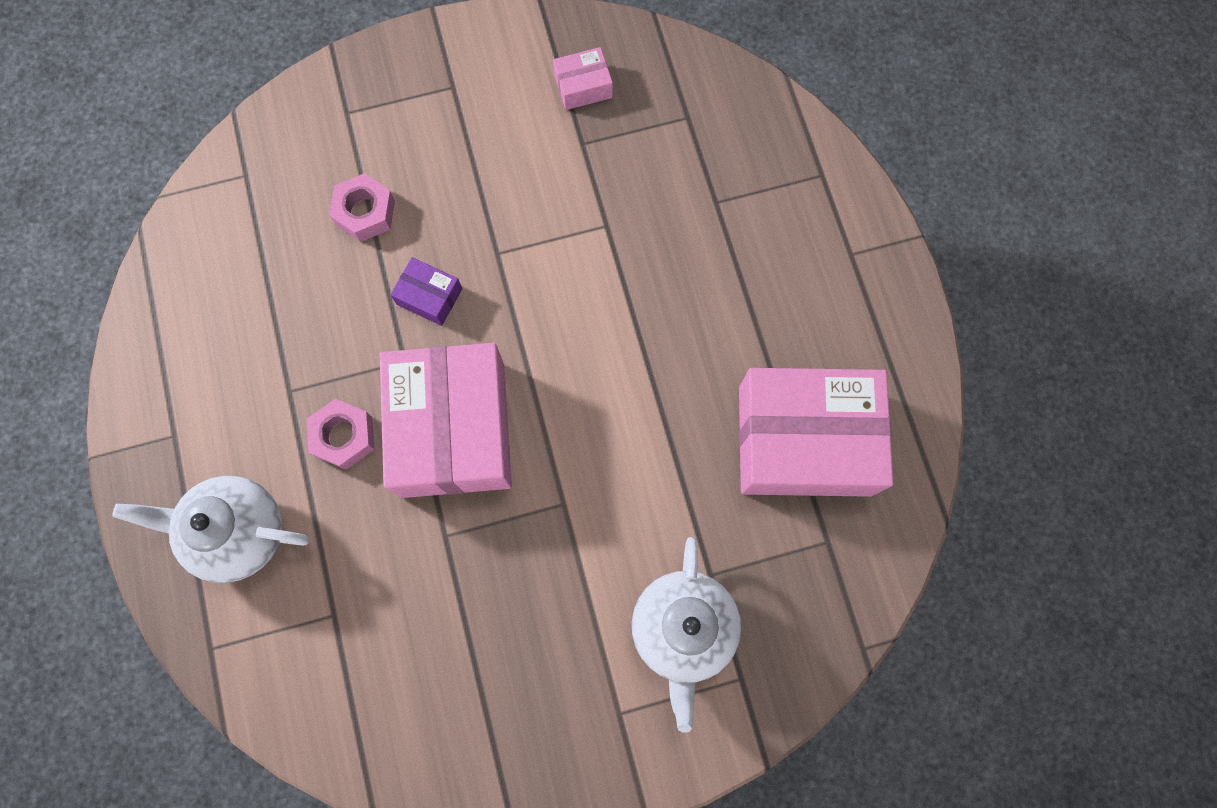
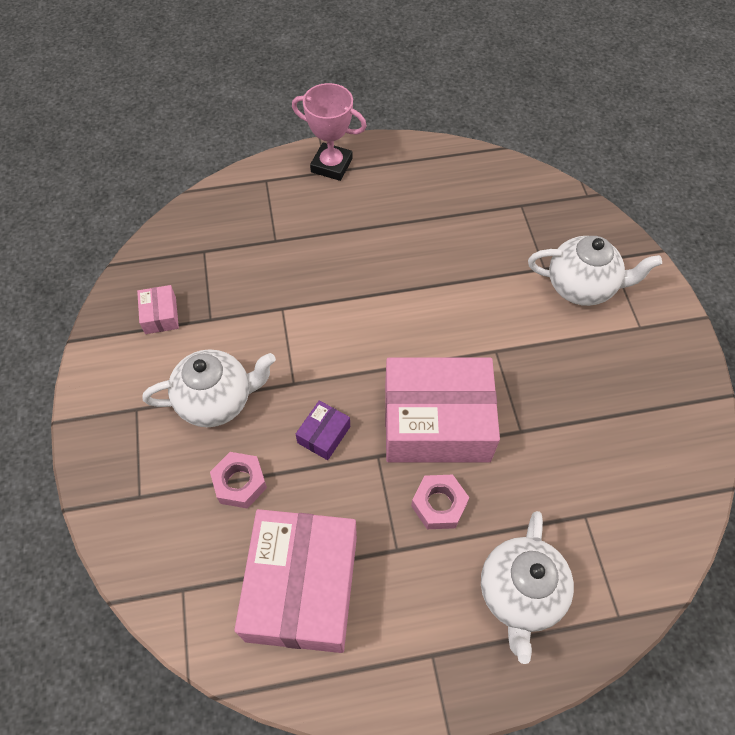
camera: 85 degrees left, 15 degrees down
(468, 171) = (217, 401): none -> white teapot
(804, 440) = (454, 210): pink box -> pink box (302, 587)
(864, 260) = (331, 165): none -> pink trophy

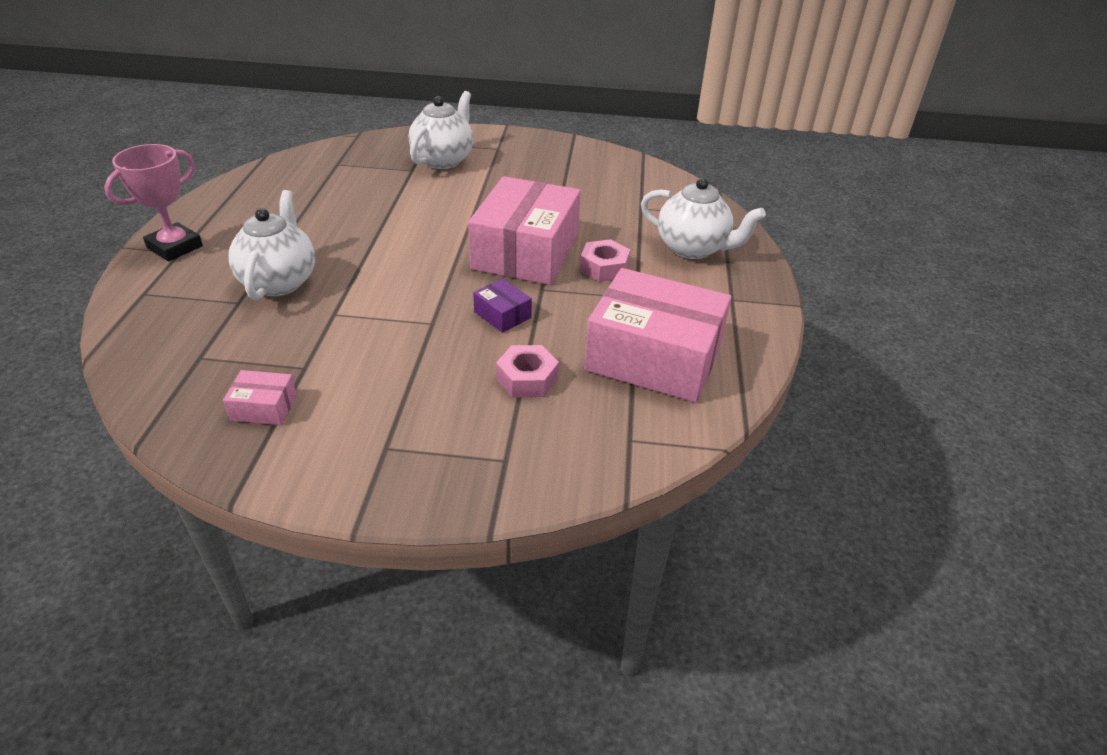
camera: 75 degrees left, 20 degrees down
(217, 401) = (418, 379): white teapot -> white teapot (279, 282)

